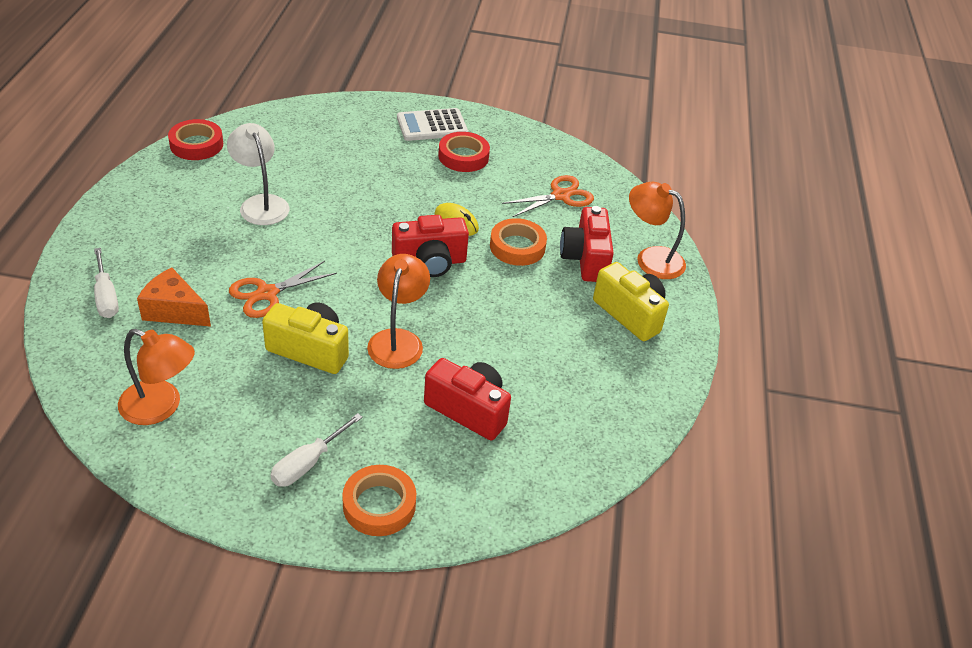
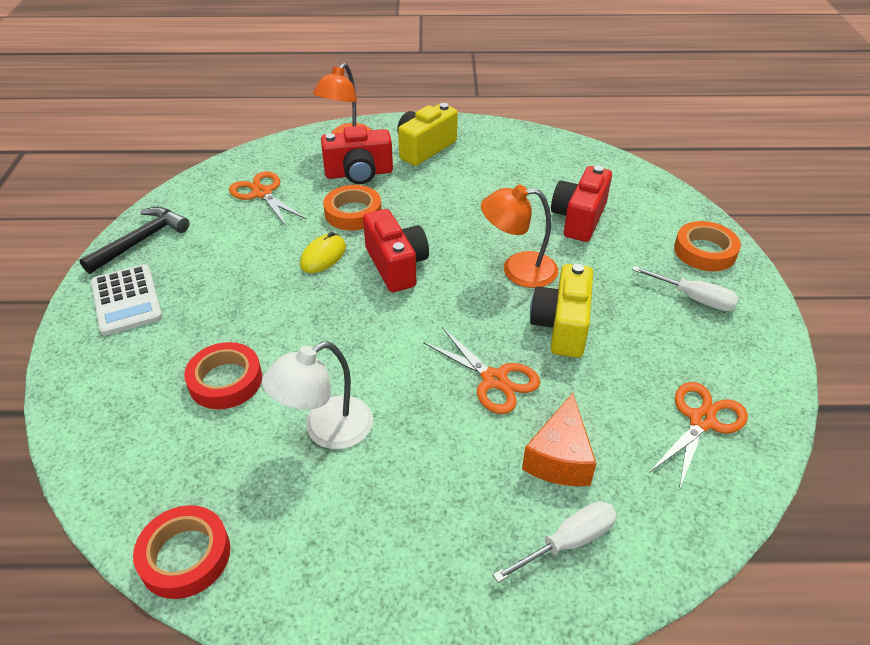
camera: 95 degrees left, 0 degrees up
(161, 407) = (701, 421): orange lamp -> orange scissors
(463, 156) = (195, 266): red tape -> red tape (225, 380)
(503, 132) = (141, 241): none -> black hammer

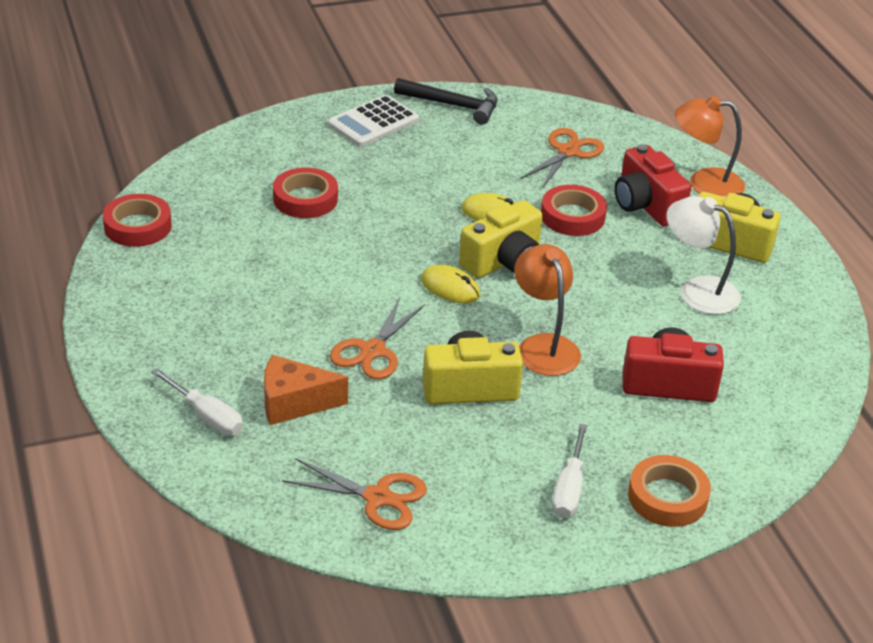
camera: 70 degrees right, 5 degrees down
(326, 430) = (274, 264): white lamp -> white lamp (697, 290)
(353, 213) = (572, 216): orange tape -> red tape
(396, 265) = (503, 261): red camera -> yellow camera
(419, 306) = (450, 288): none -> yellow mouse

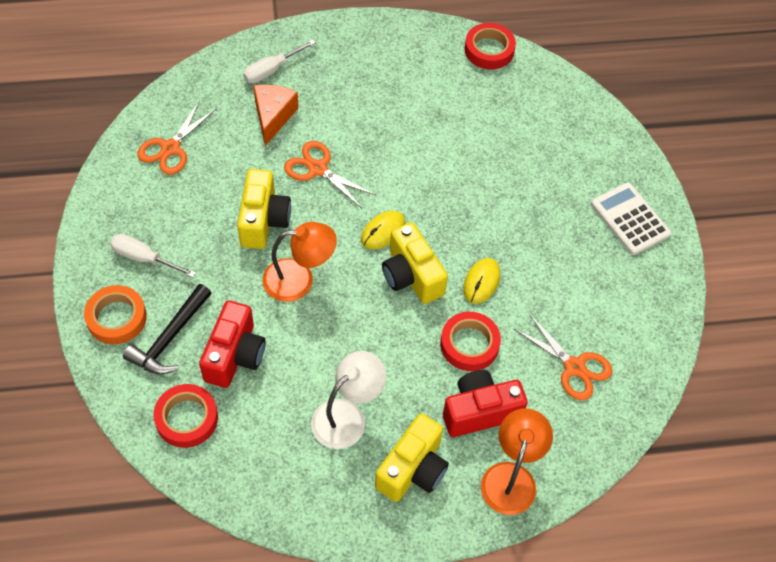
camera: 100 degrees right, 20 degrees up
(305, 199) = (515, 154): red tape -> red tape (186, 418)
(453, 105) = (659, 287): black hammer -> black hammer (170, 338)

